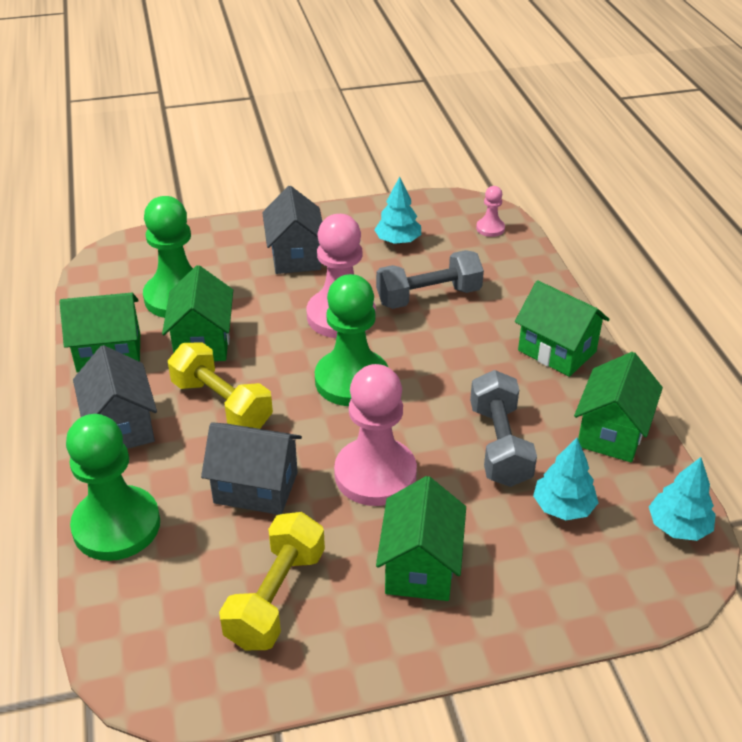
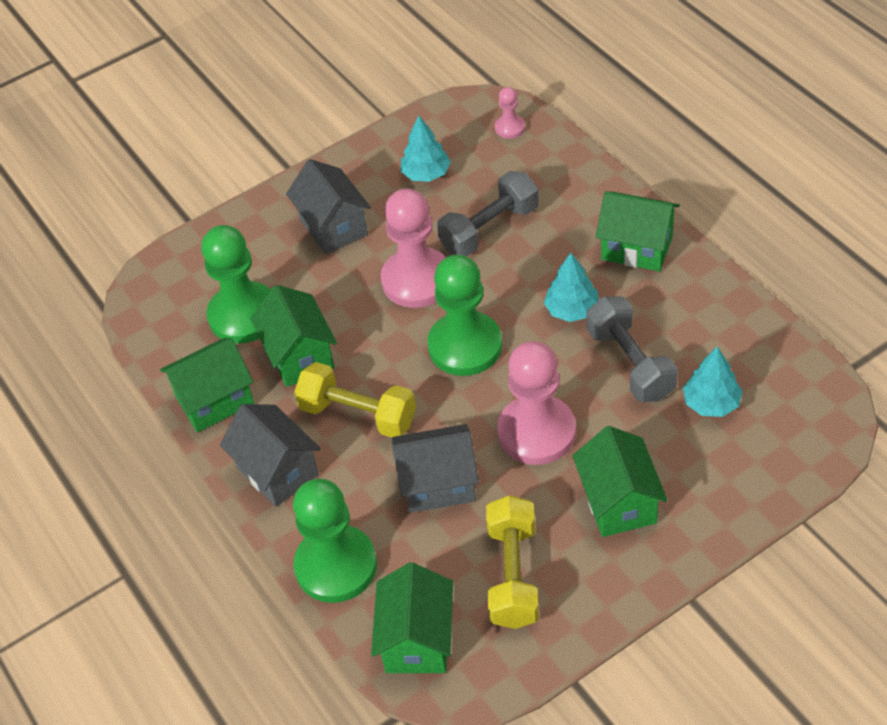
camera: 15 degrees left, 10 degrees up
(612, 432) = (721, 315): green house -> green house (417, 640)
(678, 526) = (812, 385): turquoise tree -> turquoise tree (572, 310)

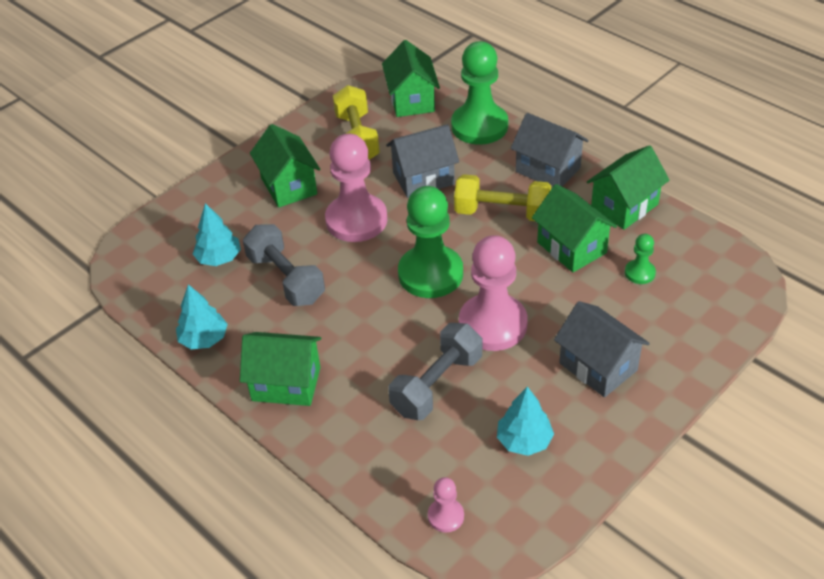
camera: 165 degrees right, 5 degrees down
(244, 315) = (639, 273): green pawn -> green pawn, size x0.46
(572, 310) = (342, 316): turquoise tree -> turquoise tree (204, 339)

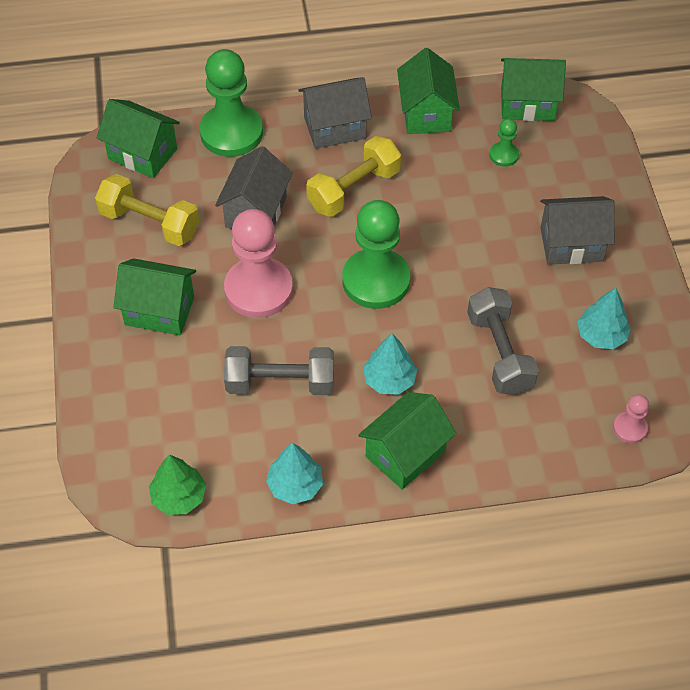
camera: 55 degrees left, 10 degrees up
(144, 286) = (179, 496): none -> green tree
(219, 258) = (201, 418): turquoise tree -> turquoise tree (389, 380)
(493, 324) = (470, 277): pink pawn -> none
(571, 247) = (437, 175): green house -> green house (527, 104)

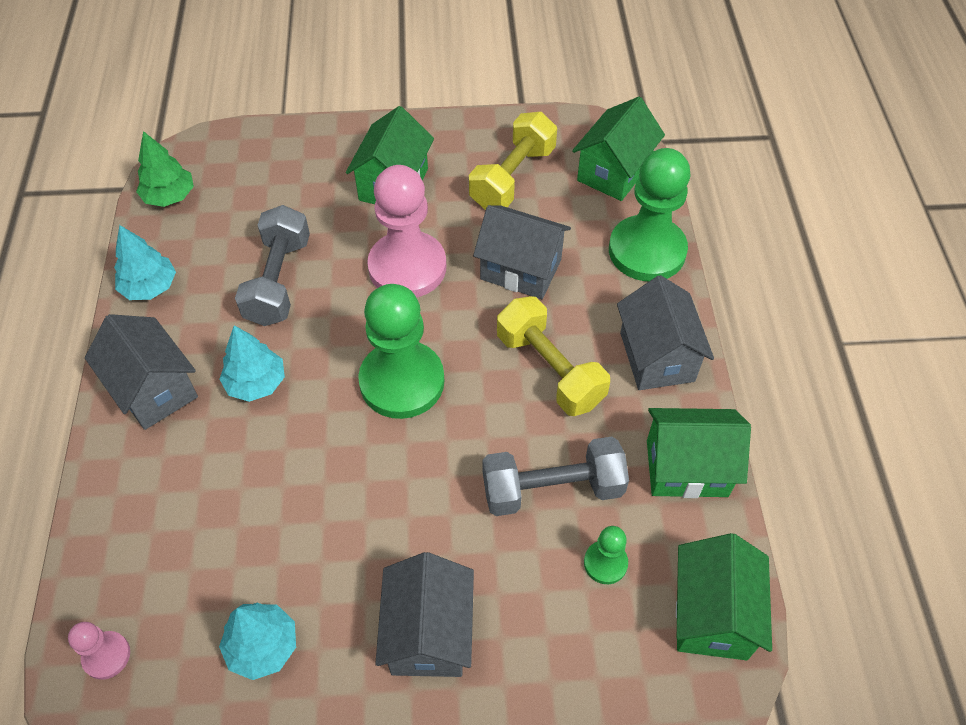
camera: 95 degrees right, 0 degrees up
(405, 454) = (154, 389): green house -> grey house
(499, 353) = (264, 508): grey dumbbell -> grey dumbbell (552, 489)

